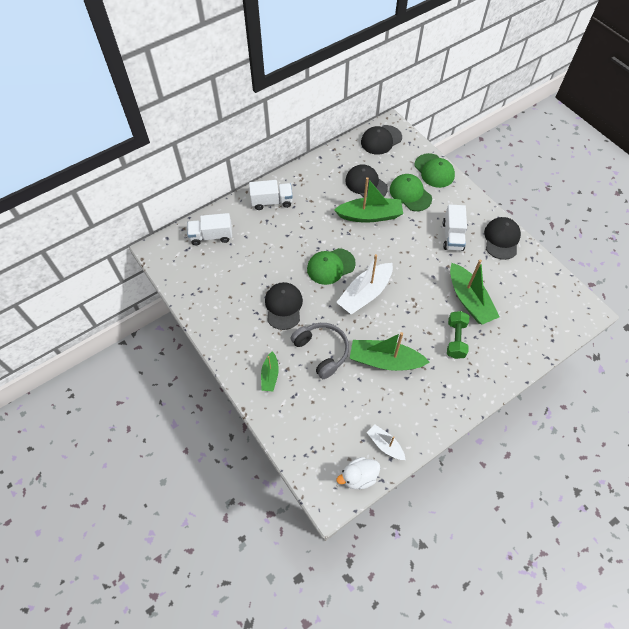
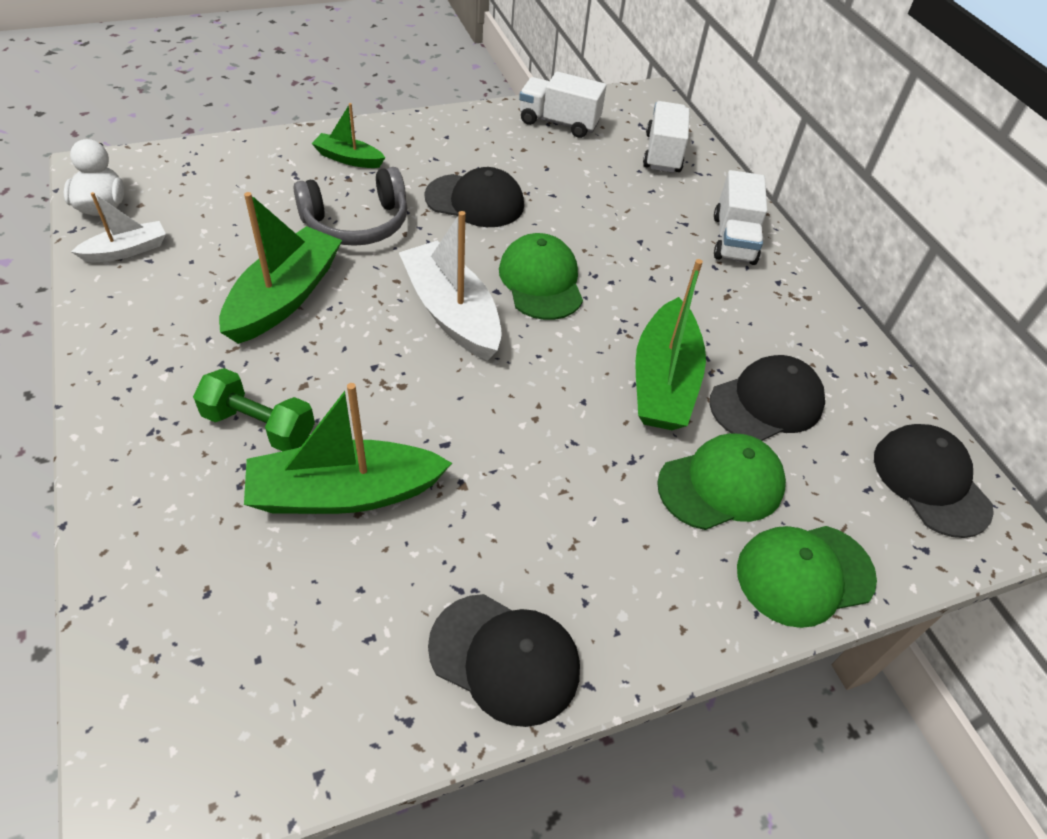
camera: 100 degrees right, 10 degrees down
(452, 236) = (554, 531): white truck -> white truck (559, 122)

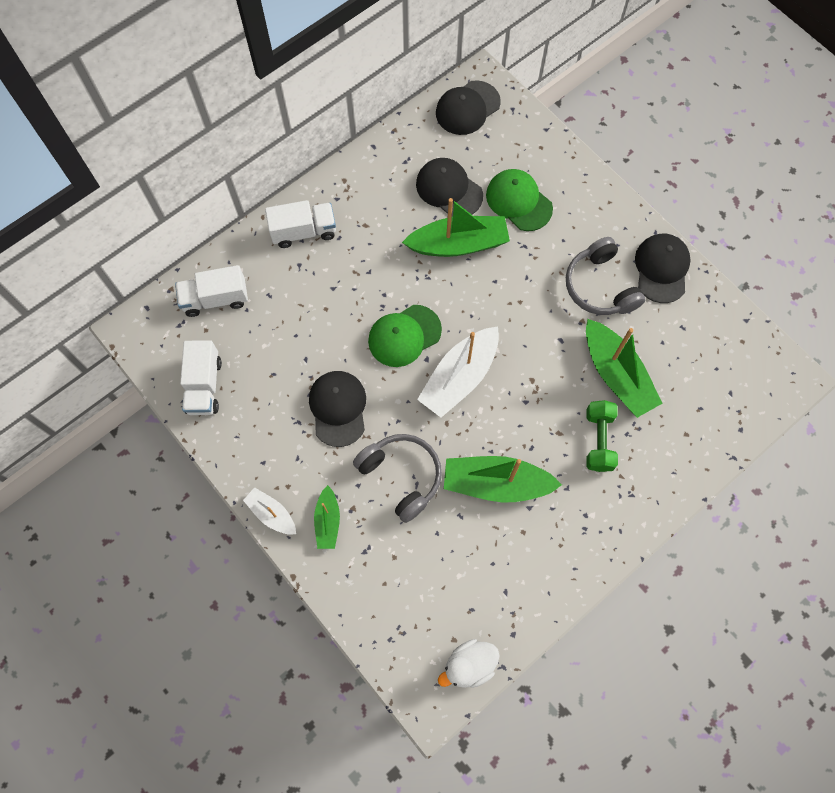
camera: 105 degrees left, 20 degrees up
(127, 250) = (504, 613): white boat -> white boat (271, 514)
(513, 537) = (600, 286): none -> grey headphones
(804, 574) = (554, 157): green cap -> none

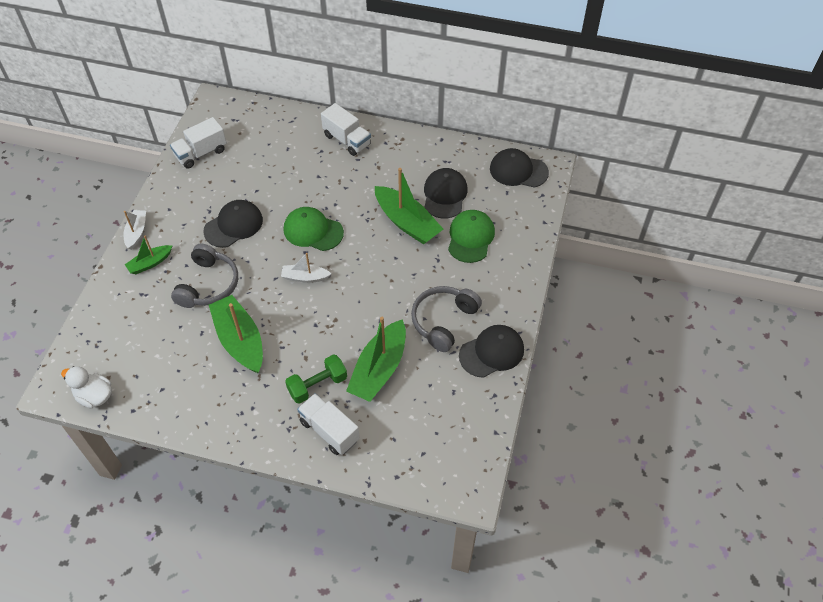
camera: 55 degrees right, 15 degrees down
(215, 299) = (264, 126): white truck -> white truck (329, 431)
(459, 377) = (305, 277): white boat -> white boat, size x0.55

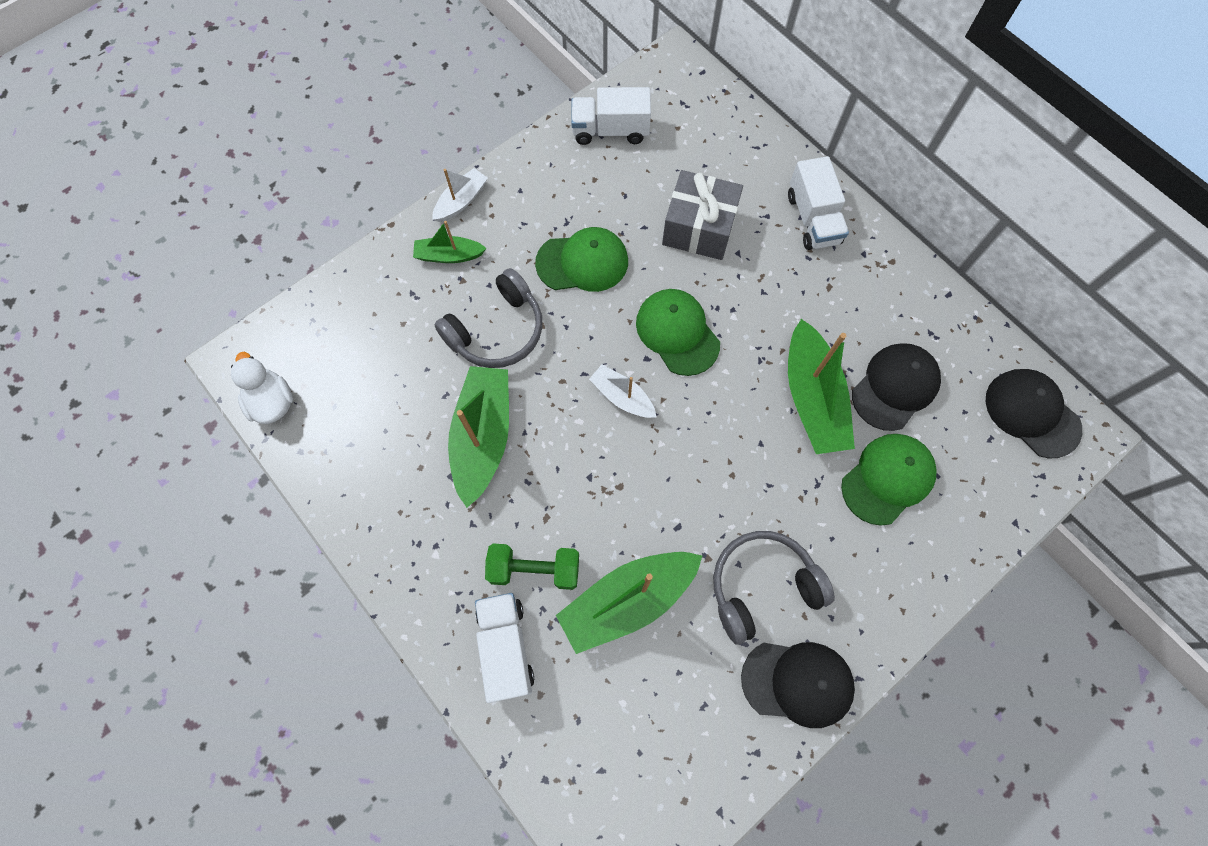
camera: 35 degrees right, 15 degrees up
(233, 225) = (582, 262): black cap -> green cap
(288, 175) = (699, 228): none -> grey gift

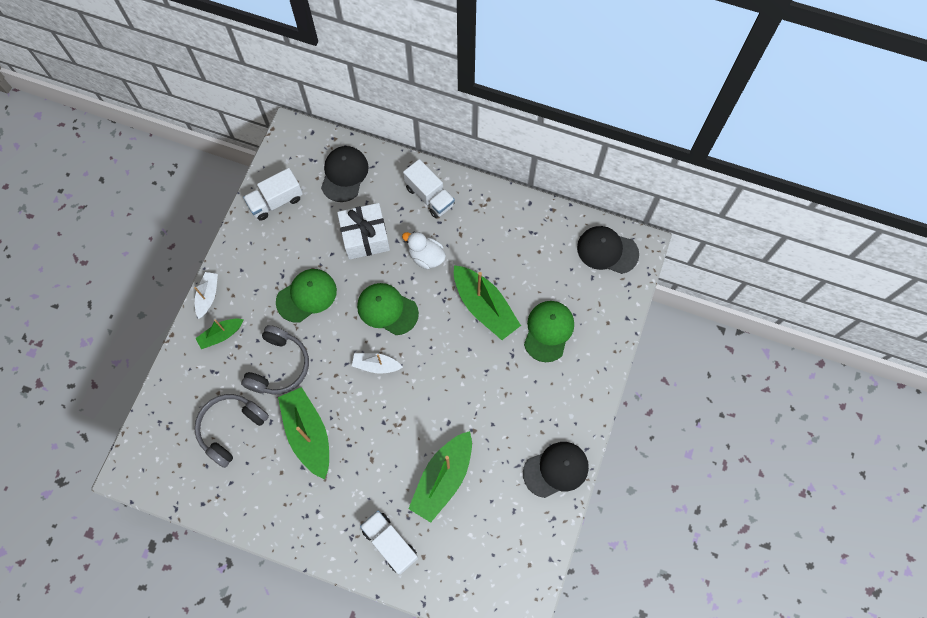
camera: 30 degrees left, 0 degrees up
(272, 402) = (166, 485): white duck -> white duck (426, 257)
(534, 569) = (381, 492): green dumbbell -> none
(699, 228) = (365, 237): grey gift -> white gift
(762, 586) = (511, 429): grey headphones -> grey headphones (231, 428)
(895, 387) = (527, 275): black cap -> black cap (344, 174)

